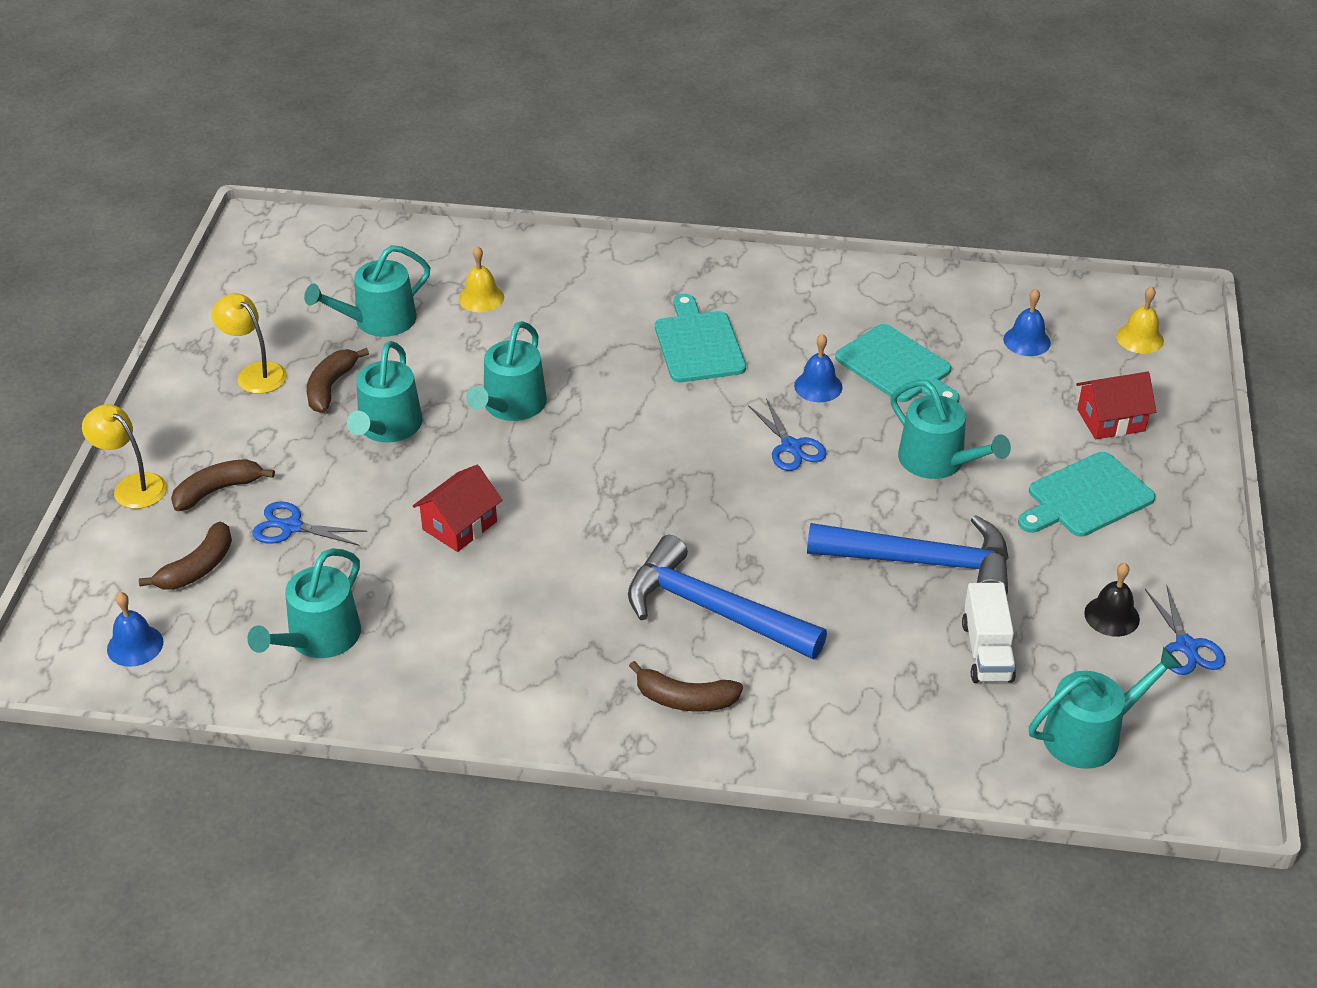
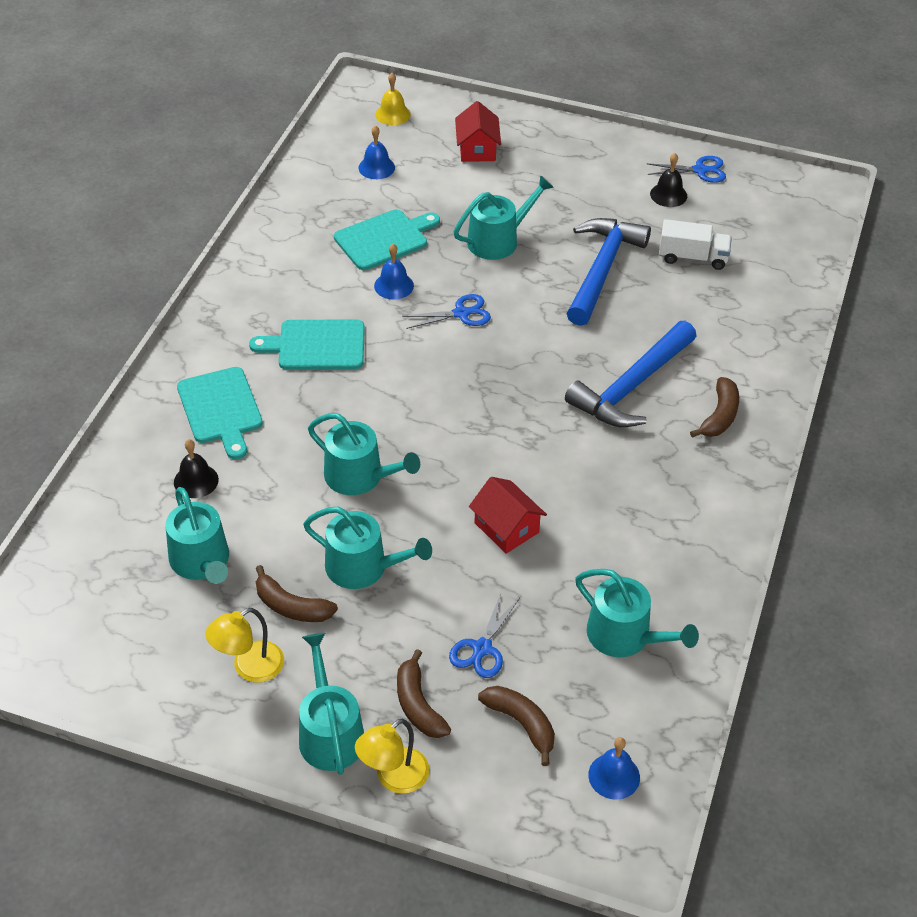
camera: 80 degrees left, 5 degrees up
(481, 298) = (196, 481): yellow bell -> black bell
(1086, 497) = (553, 179): turquoise cutting board -> turquoise cutting board (221, 409)
(1090, 734) = (770, 229): turquoise watering can -> turquoise watering can (330, 732)

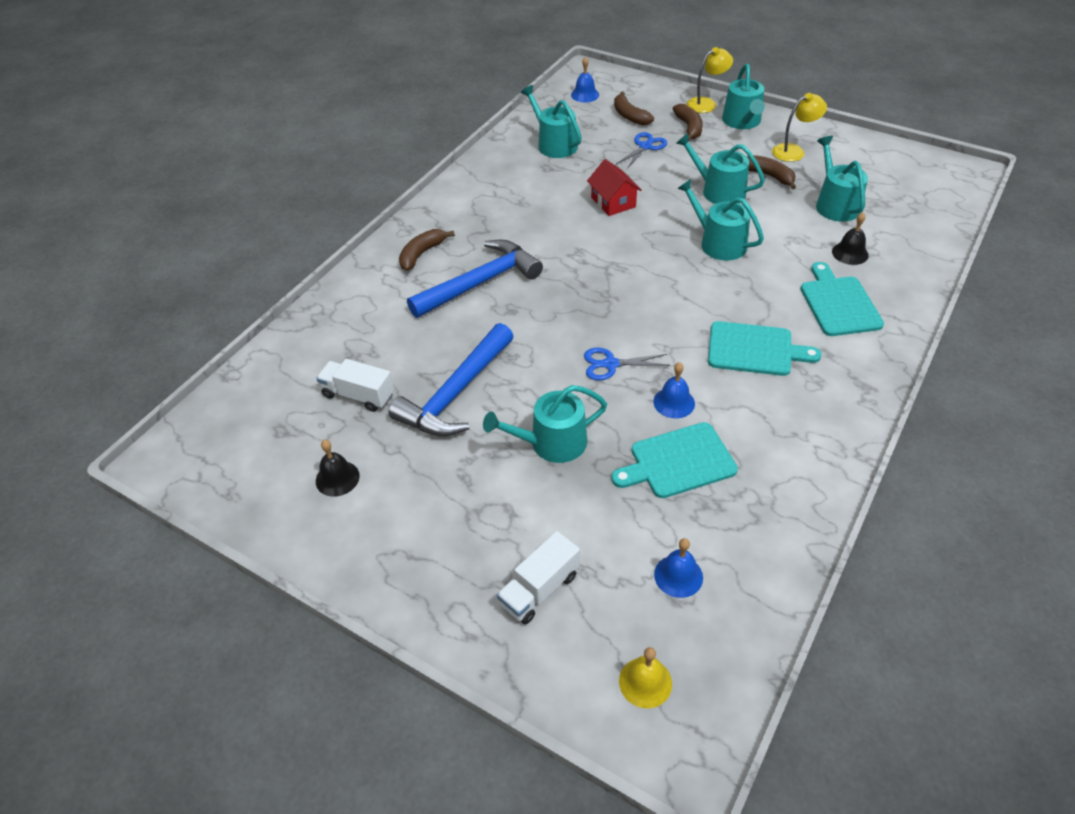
camera: 165 degrees left, 0 degrees up
(477, 149) = (539, 589): red house -> white truck
(700, 170) = (280, 509): blue scissors -> none

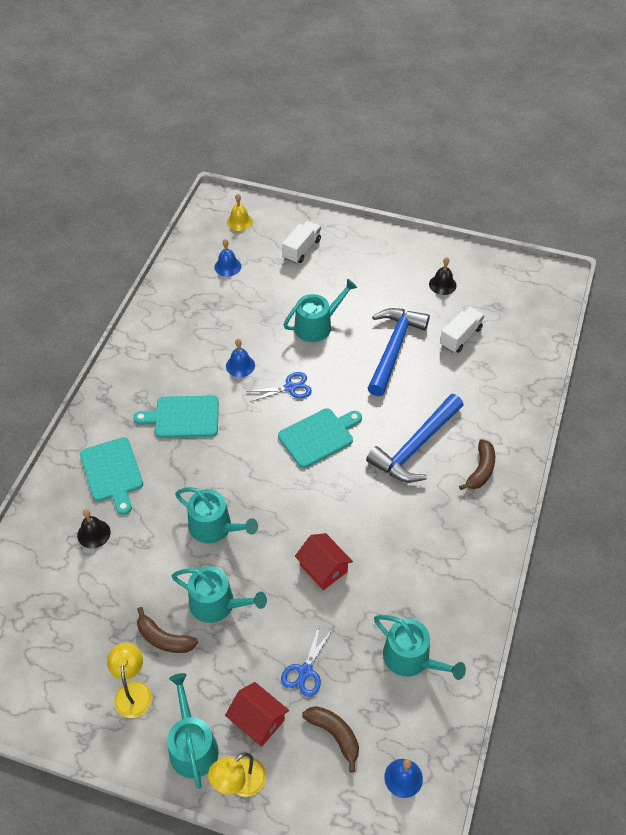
camera: 165 degrees right, 5 degrees up
(358, 395) = (460, 337): white truck -> white truck turned 60 degrees counterclockwise
(678, 462) = (233, 326): turquoise cutting board -> turquoise cutting board (318, 436)
(689, 128) = (258, 720): brown banana -> red house
(794, 151) = (133, 691): yellow lamp -> yellow lamp turned 120 degrees clockwise
(835, 204) = (98, 602): turquoise watering can -> none

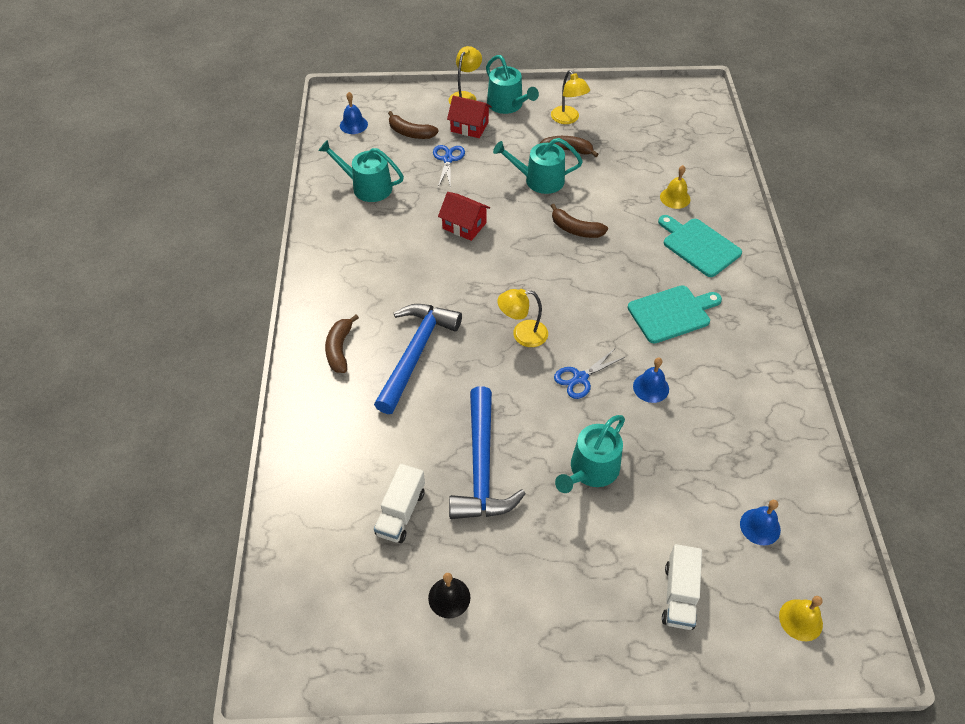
camera: 160 degrees right, 0 degrees up
(94, 533) = (675, 198): black bell -> yellow bell
(215, 527) = (575, 229): turquoise watering can -> brown banana
(318, 436) = (522, 334): turquoise cutting board -> yellow lamp

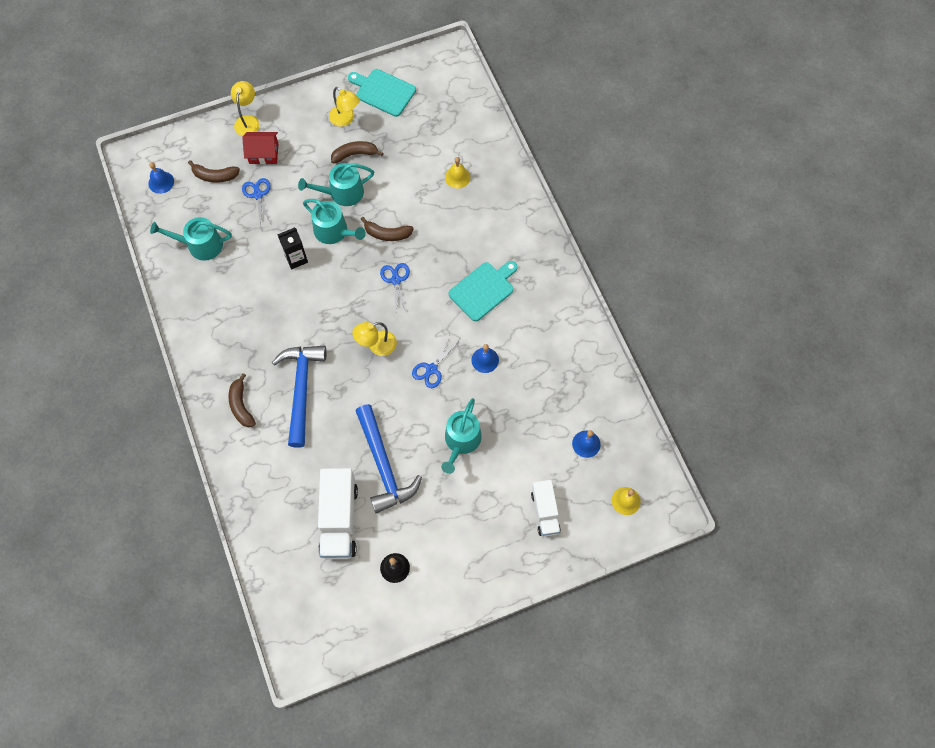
camera: 20 degrees left, 15 degrees up
(401, 512) = (339, 520): white truck -> white truck, size x1.62
(464, 225) = (296, 258): red house -> black carton
(508, 105) = (288, 119): turquoise watering can -> turquoise watering can (334, 231)
(569, 275) = (396, 280): none -> blue scissors
(699, 246) = (488, 219): turquoise cutting board -> turquoise cutting board (383, 92)

